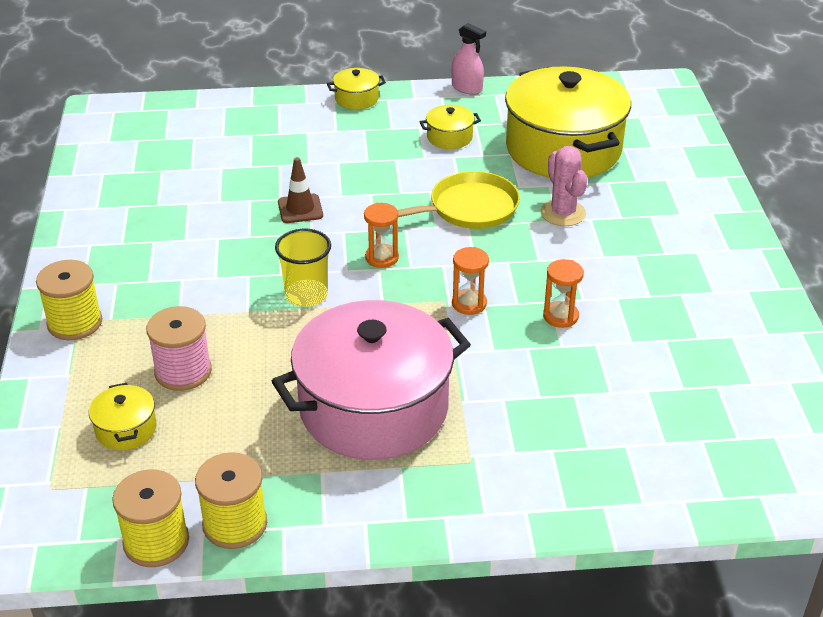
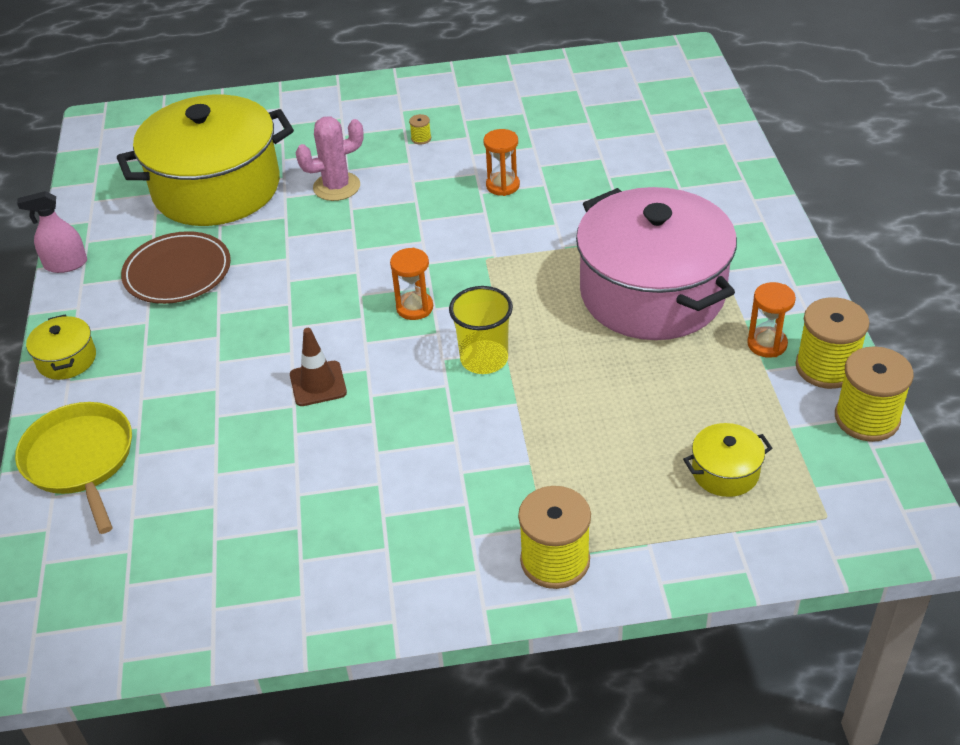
camera: 90 degrees left, 5 degrees up
(183, 371) = (625, 441): pink spool -> none
(449, 137) = (177, 272): yellow pot -> brown plate
(467, 88) = (66, 264): pink spray bottle -> pink spray bottle turned 135 degrees counterclockwise
(469, 208) = (324, 250): yellow pan -> yellow pan (80, 460)
(469, 304) = (489, 242): orange hourglass -> orange hourglass (767, 344)
(644, 264) = (421, 138): none -> yellow spool

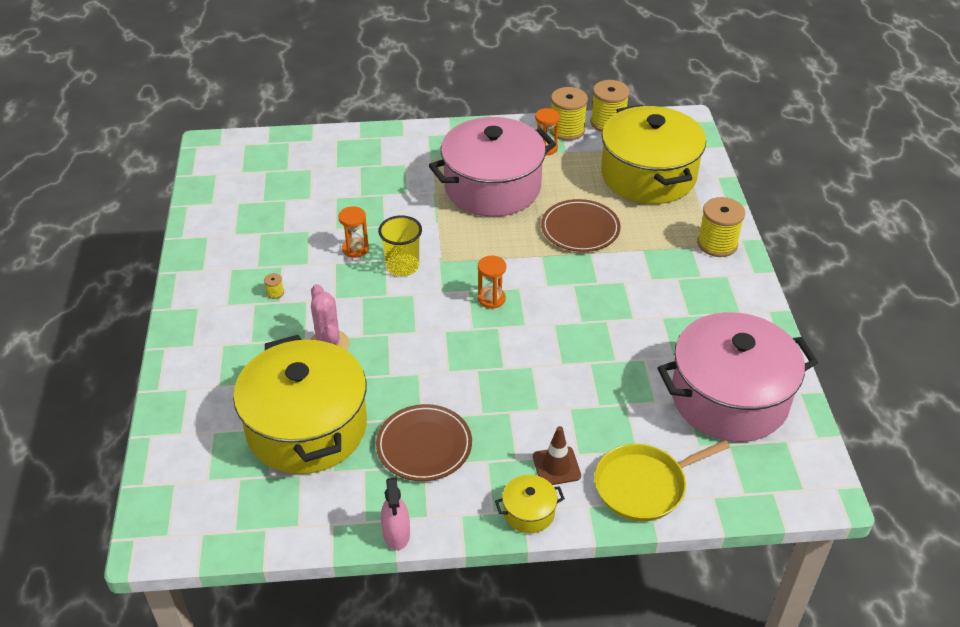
camera: 90 degrees left, 0 degrees up
(212, 557) = (729, 398): none -> pink pot
(318, 384) = (568, 350): brown traffic cone -> brown traffic cone (556, 466)
(484, 359) = (549, 266): yellow cup -> yellow cup (402, 266)
(570, 390) = (580, 229): none -> brown plate
(725, 472) = (648, 176): yellow pot -> yellow pot, size x2.49

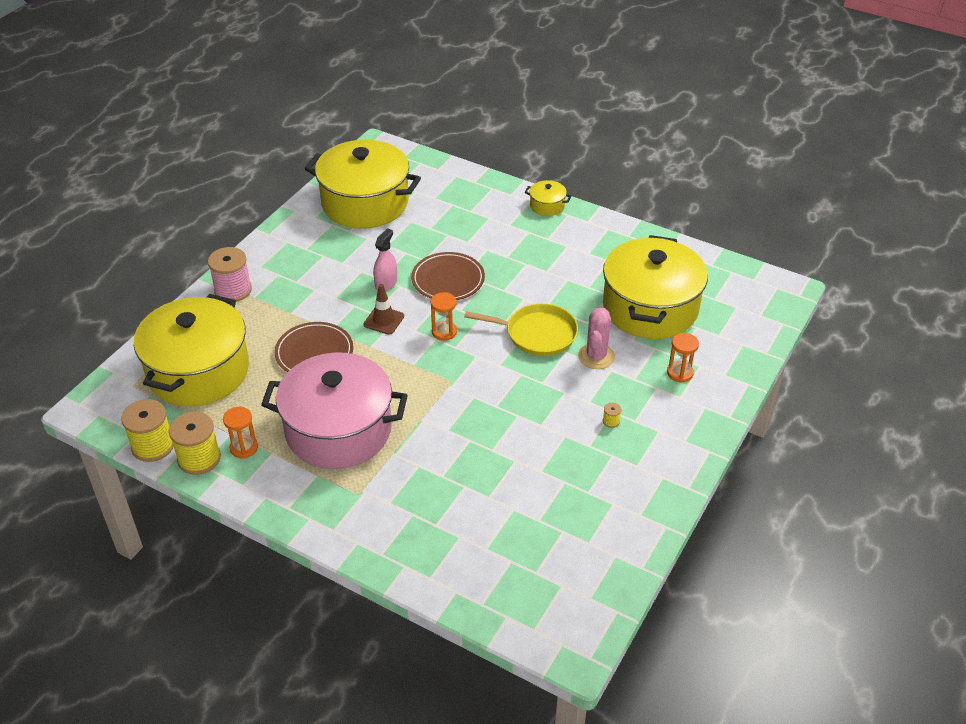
camera: 145 degrees left, 0 degrees up
(355, 249) = (513, 429): orange hourglass -> orange hourglass (680, 373)
(396, 533) = (633, 229): pink spray bottle -> pink spray bottle (386, 283)
(402, 266) = (487, 392): yellow cup -> none
(424, 445) = (579, 263): brown plate -> brown plate (448, 280)
(556, 466) = (508, 218): brown traffic cone -> brown traffic cone (384, 320)
(644, 485) = (469, 189): yellow pan -> yellow pan (537, 334)
(717, 244) = (233, 290): yellow spool -> pink spool
(729, 398) = (365, 203): pink pot -> yellow pot

